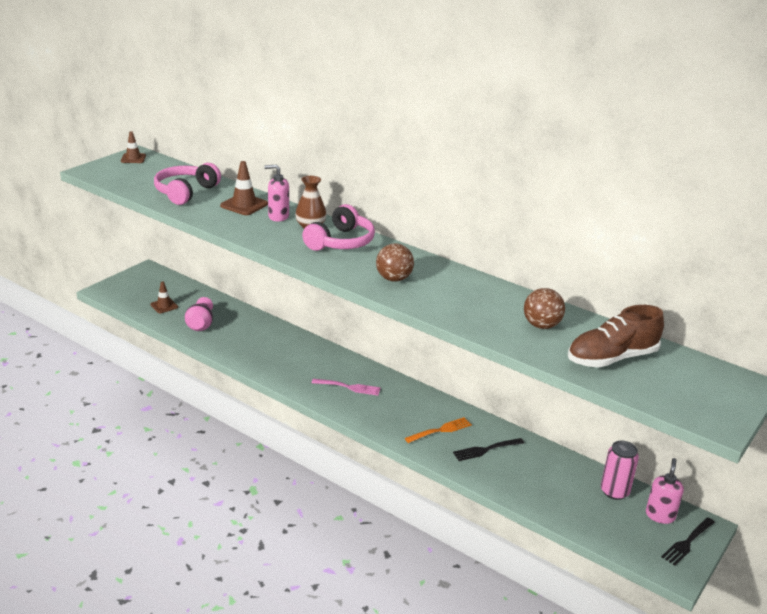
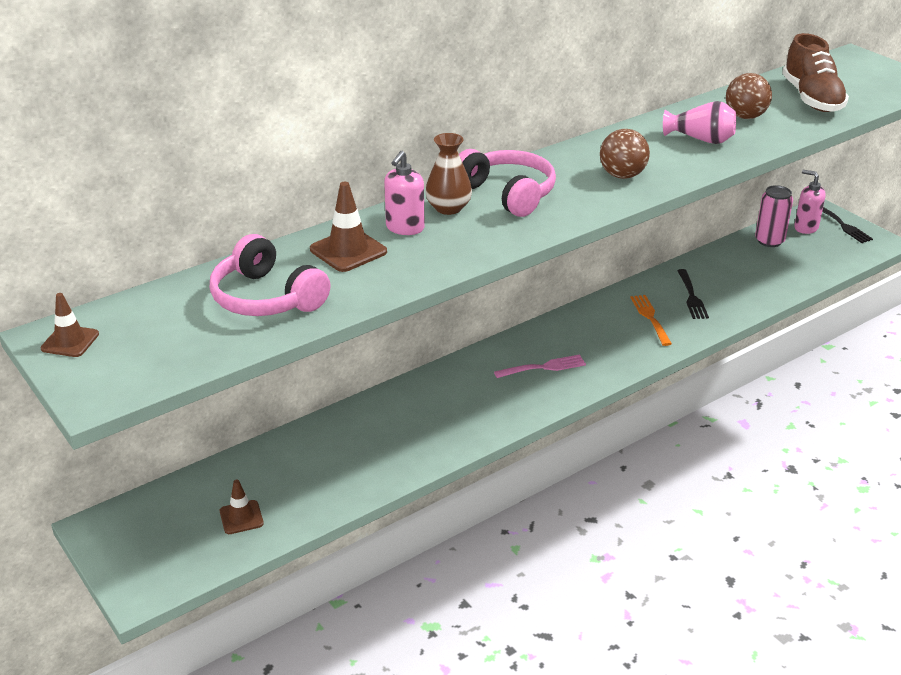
camera: 70 degrees left, 5 degrees up
(200, 324) = (323, 481): pink vase -> pink vase (701, 139)
(348, 387) = (543, 367): pink fork -> pink fork turned 45 degrees clockwise

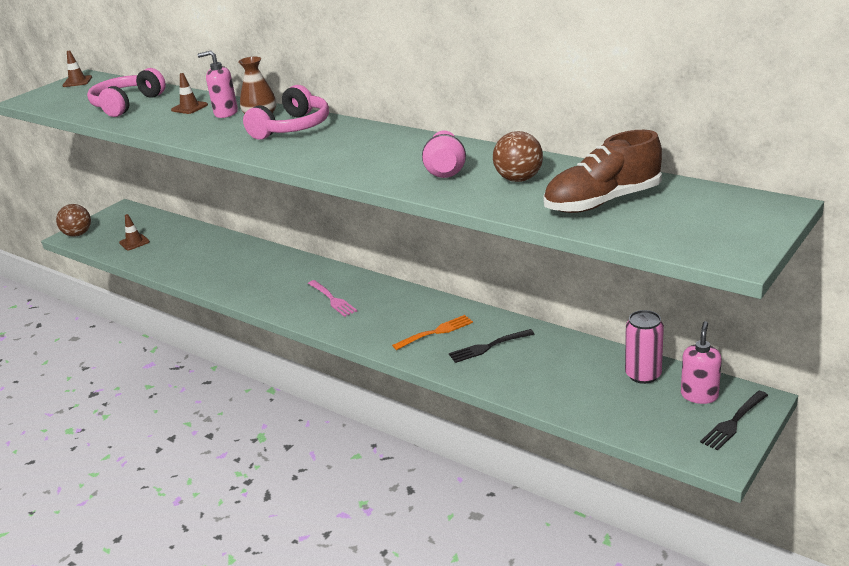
camera: 75 degrees right, 5 degrees down
(348, 251) = (189, 107): brown traffic cone -> brown traffic cone, size x0.67
(622, 175) = (347, 155): brown ball -> brown ball (78, 234)

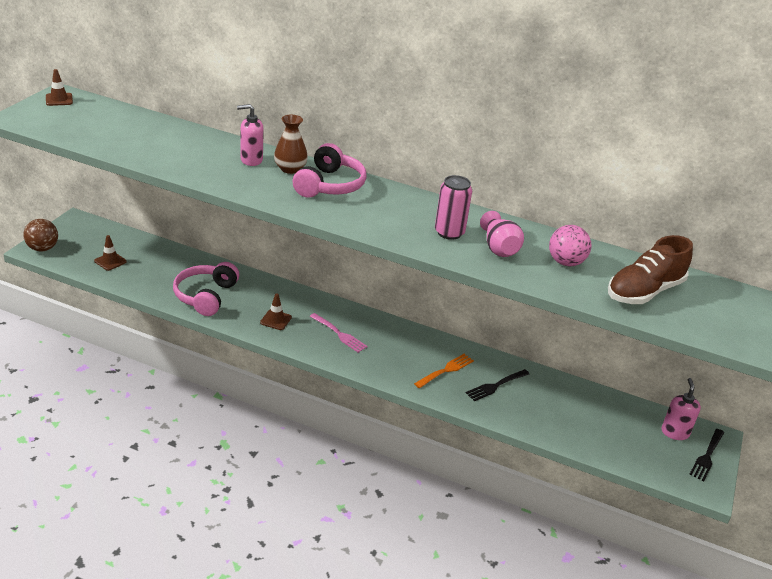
camera: 20 degrees left, 5 degrees up
(126, 104) = (137, 137): pink headphones -> pink headphones (206, 296)
(189, 107) = (208, 149): brown traffic cone -> brown traffic cone (276, 320)
(518, 179) = (565, 262): brown ball -> pink ball
(643, 375) = (627, 414): pink can -> pink can (449, 233)

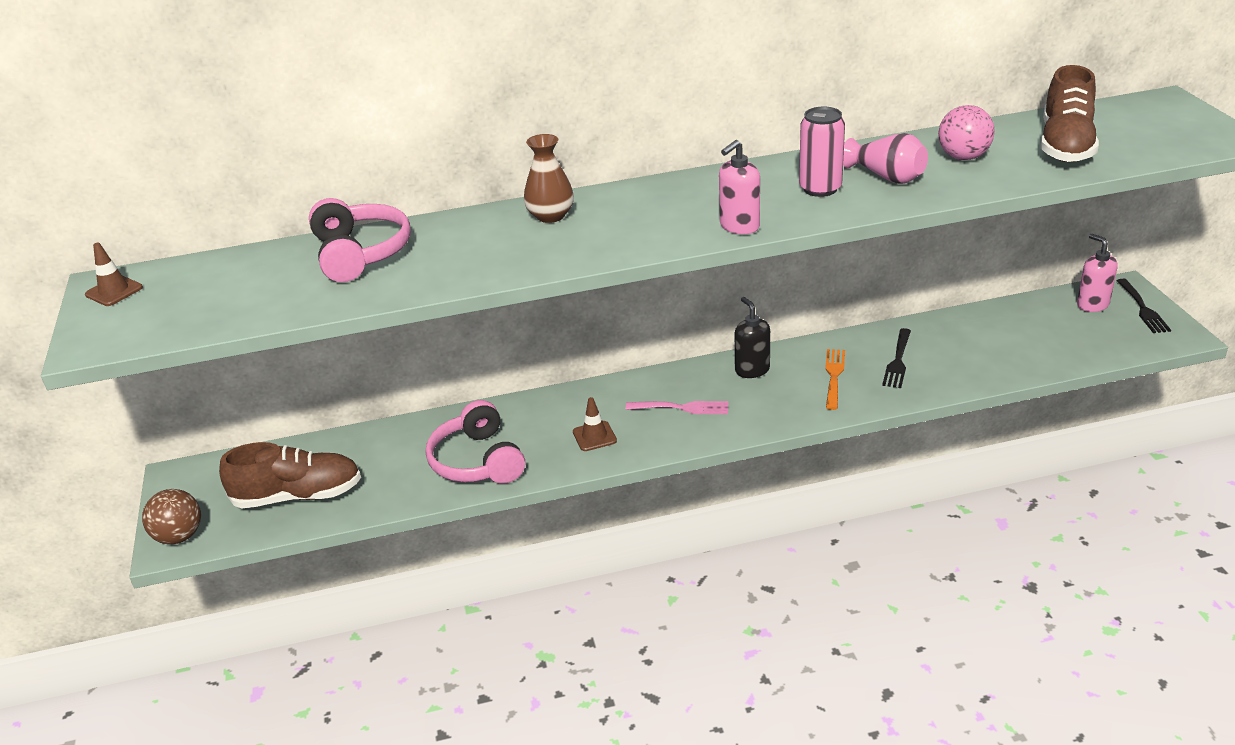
camera: 30 degrees left, 0 degrees up
(110, 261) = (298, 496): brown traffic cone -> brown shoe
(251, 160) = (490, 230): pink soap dispenser -> pink soap dispenser (739, 226)
(329, 185) = (623, 209): pink headphones -> pink headphones (360, 253)
(405, 338) = (752, 370): none -> black soap dispenser

